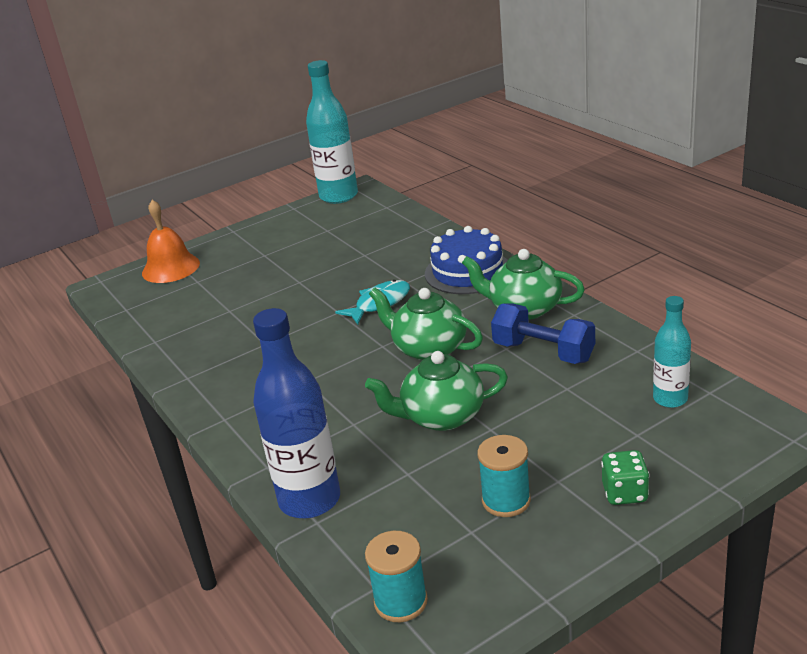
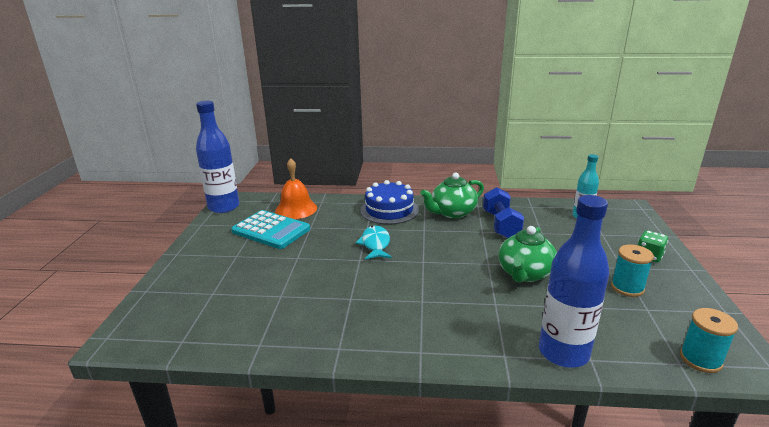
camera: 55 degrees left, 5 degrees down
(171, 268) = (167, 297): orange bell -> orange bell (296, 209)
(329, 242) = (271, 230): none -> turquoise calculator
(338, 196) = (224, 207): turquoise bottle -> blue bottle
(428, 348) = (449, 250): green teapot -> none
(543, 352) = (501, 225): blue dumbbell -> blue dumbbell turned 75 degrees counterclockwise

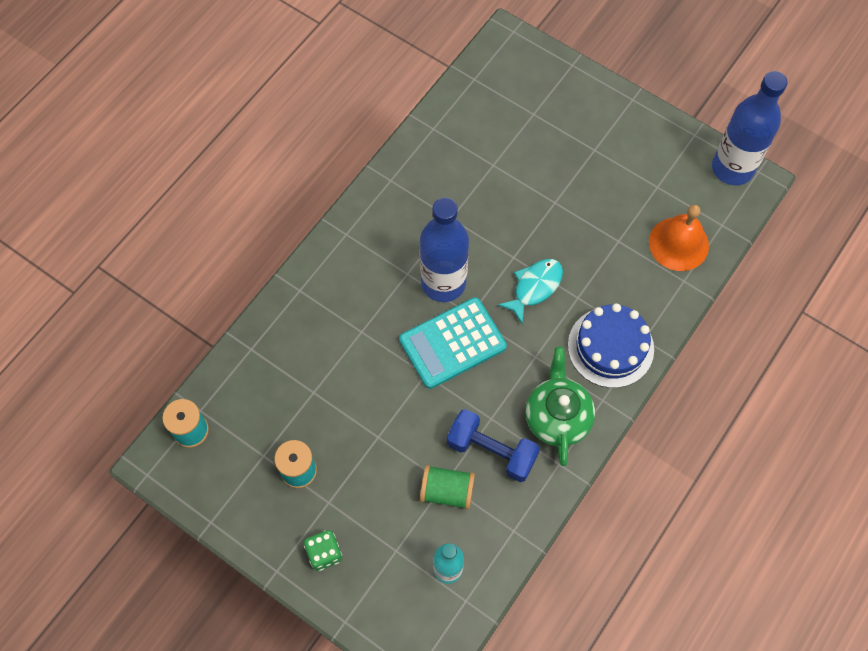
camera: 120 degrees right, 40 degrees up
(271, 230) = (634, 198): turquoise calculator -> turquoise calculator (452, 343)
(375, 244) = (535, 287): turquoise fish -> turquoise fish turned 75 degrees counterclockwise
(525, 273) = (384, 395): green teapot -> none
(545, 230) = (447, 491): none -> green spool
(563, 352) = (271, 335): blue bottle -> blue bottle (443, 283)

